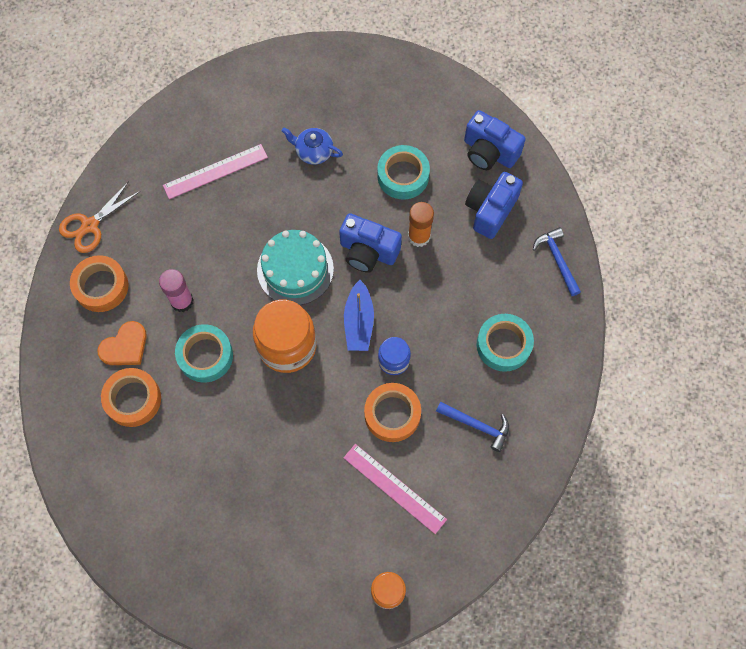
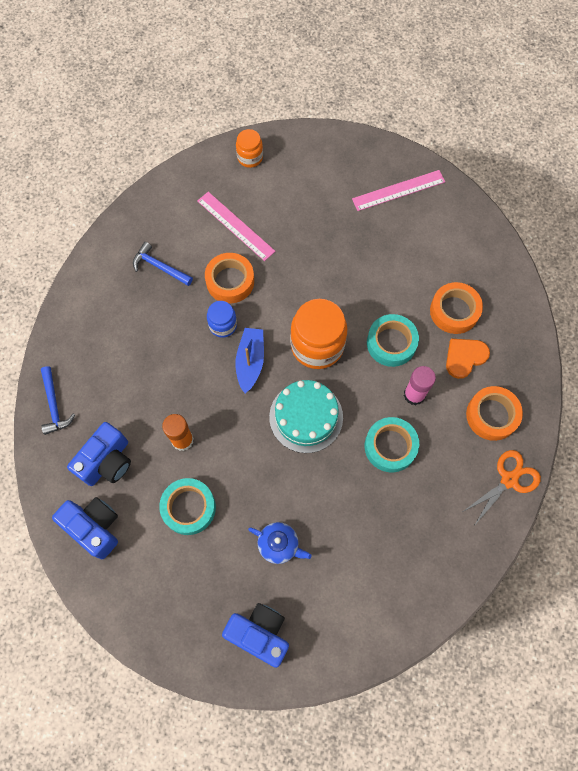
camera: 175 degrees left, 0 degrees up
(215, 171) = (383, 530): pink ruler -> pink ruler (398, 190)
(368, 251) = (234, 429): blue camera -> blue camera (259, 633)
(503, 345) = (122, 331): turquoise tape -> turquoise tape (390, 446)

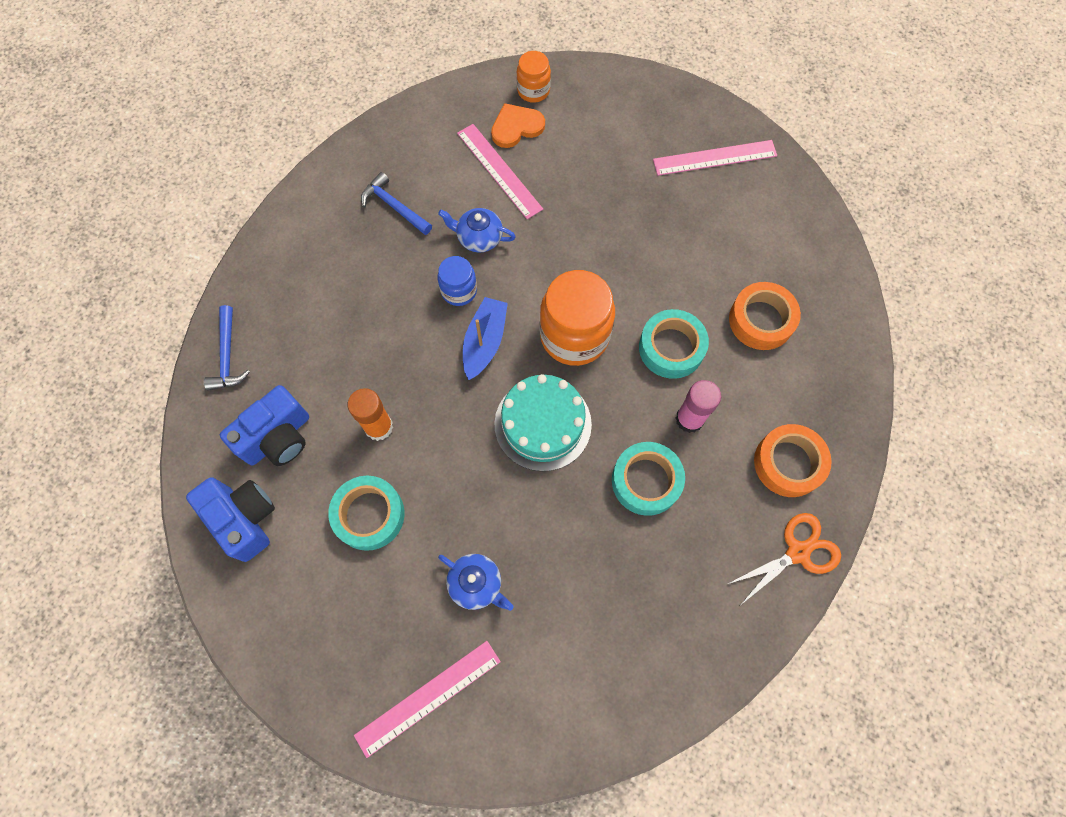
camera: 10 degrees right, 0 degrees up
(230, 281) = (479, 238): orange tape -> blue teapot
(259, 633) = (428, 697): blue camera -> pink ruler
(465, 357) = (765, 381): orange heart -> orange heart (516, 127)

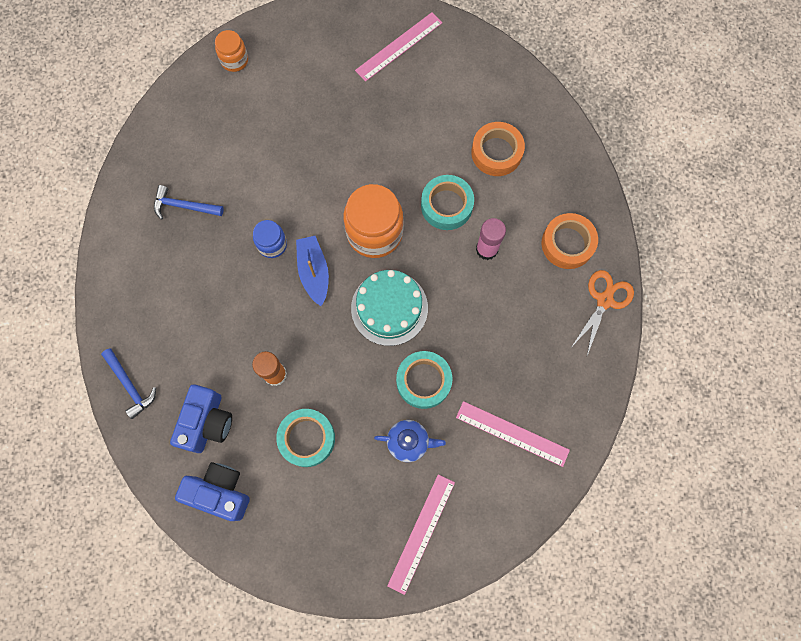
camera: 30 degrees left, 5 degrees up
(479, 238) = (262, 197): blue teapot -> none
(499, 170) = (247, 137): pink ruler -> pink ruler (512, 433)
(516, 127) = (239, 96): orange heart -> none
(646, 481) = (481, 308): turquoise tape -> turquoise tape (423, 381)

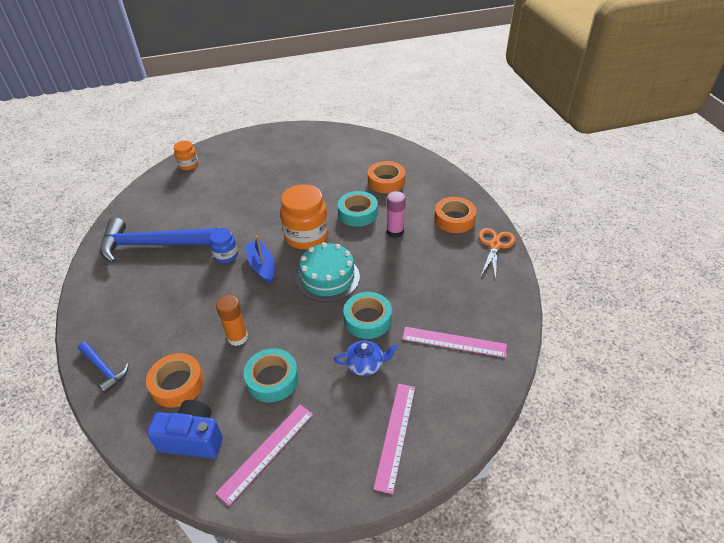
camera: 10 degrees left, 30 degrees down
(184, 206) = (153, 244): blue hammer -> blue hammer, size x2.08
(207, 423) = (177, 384): blue camera -> orange tape
(399, 46) = (304, 143): pink ruler -> pink ruler (266, 452)

